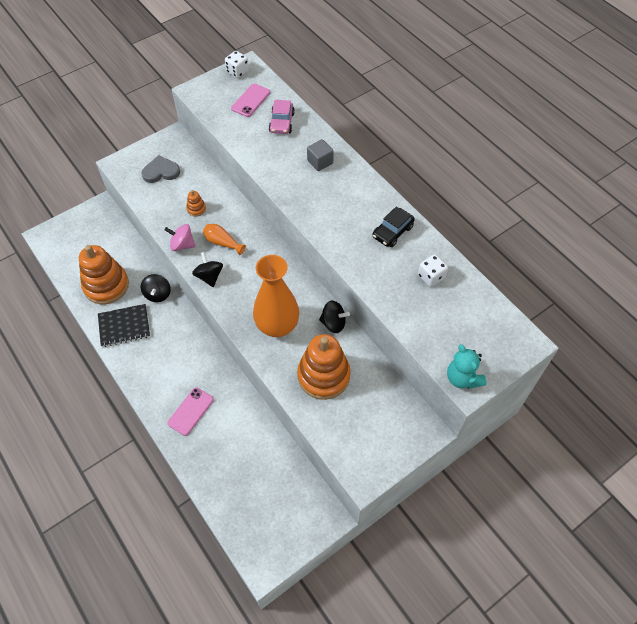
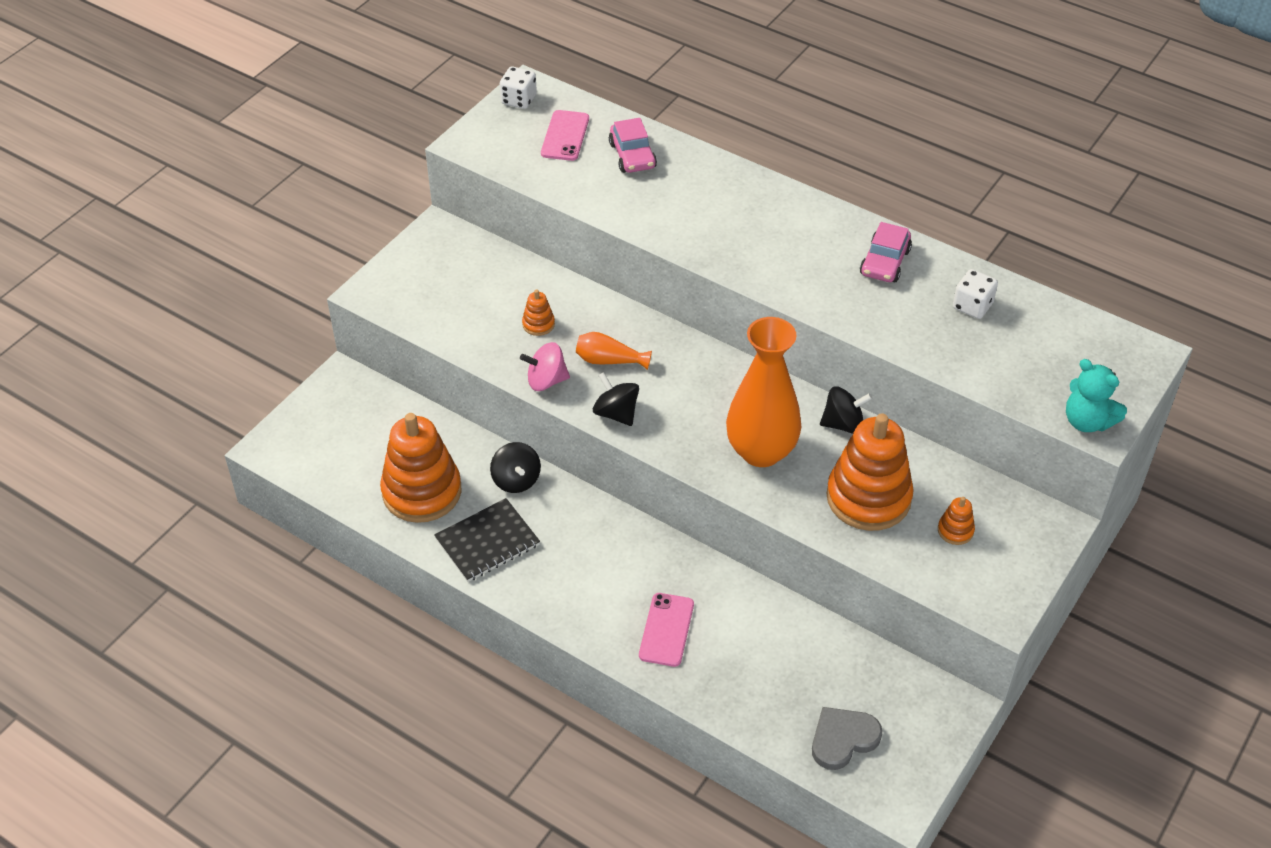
camera: 20 degrees left, 10 degrees down
(161, 171) = (448, 285): grey heart -> grey heart (843, 739)
(320, 162) = (723, 196): grey cube -> none
(364, 414) = (955, 530): none -> orange stacking toy
(392, 232) = (885, 262): black car -> pink car

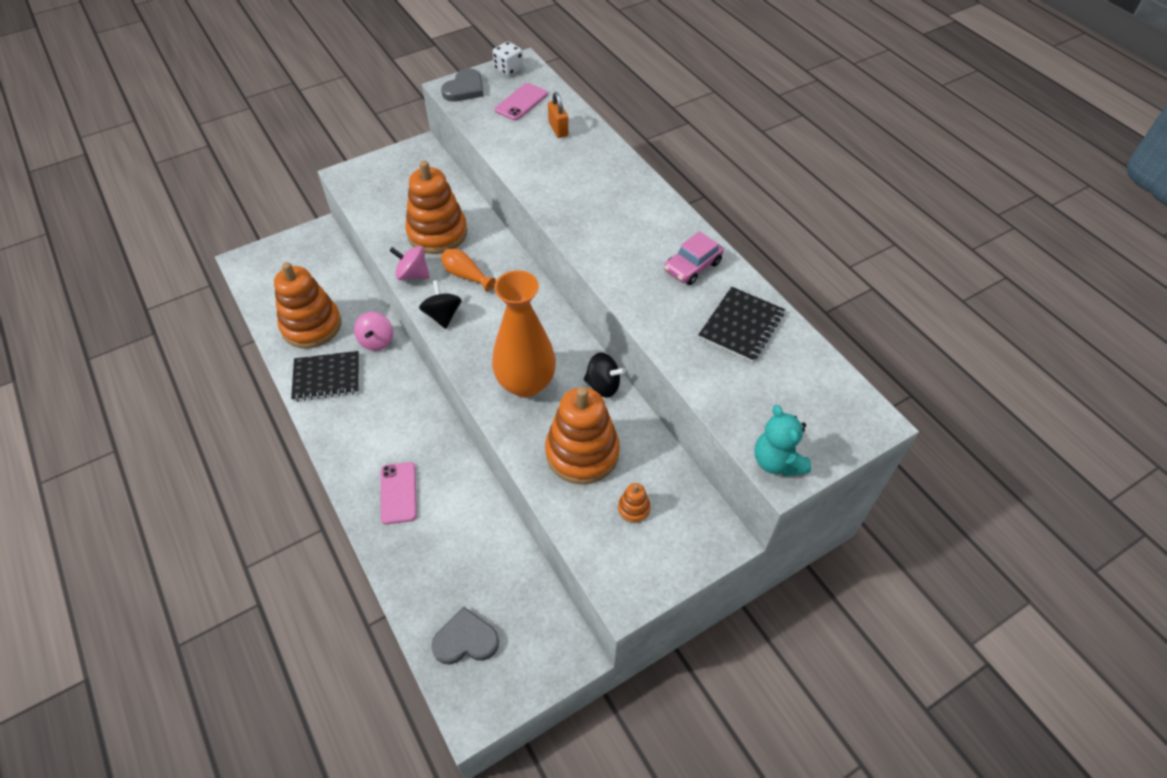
camera: 25 degrees right, 5 degrees up
(484, 139) = (464, 89): none -> grey heart
(516, 480) = (377, 341): black spinning top -> pink spinning top
(538, 324) = (437, 233): orange stacking toy -> orange stacking toy, size x2.38
(632, 155) = (558, 129): pink car -> orange padlock
(666, 630) = (398, 493): pink phone -> pink phone turned 45 degrees counterclockwise
(972, 306) = (741, 326): white dice -> black notebook

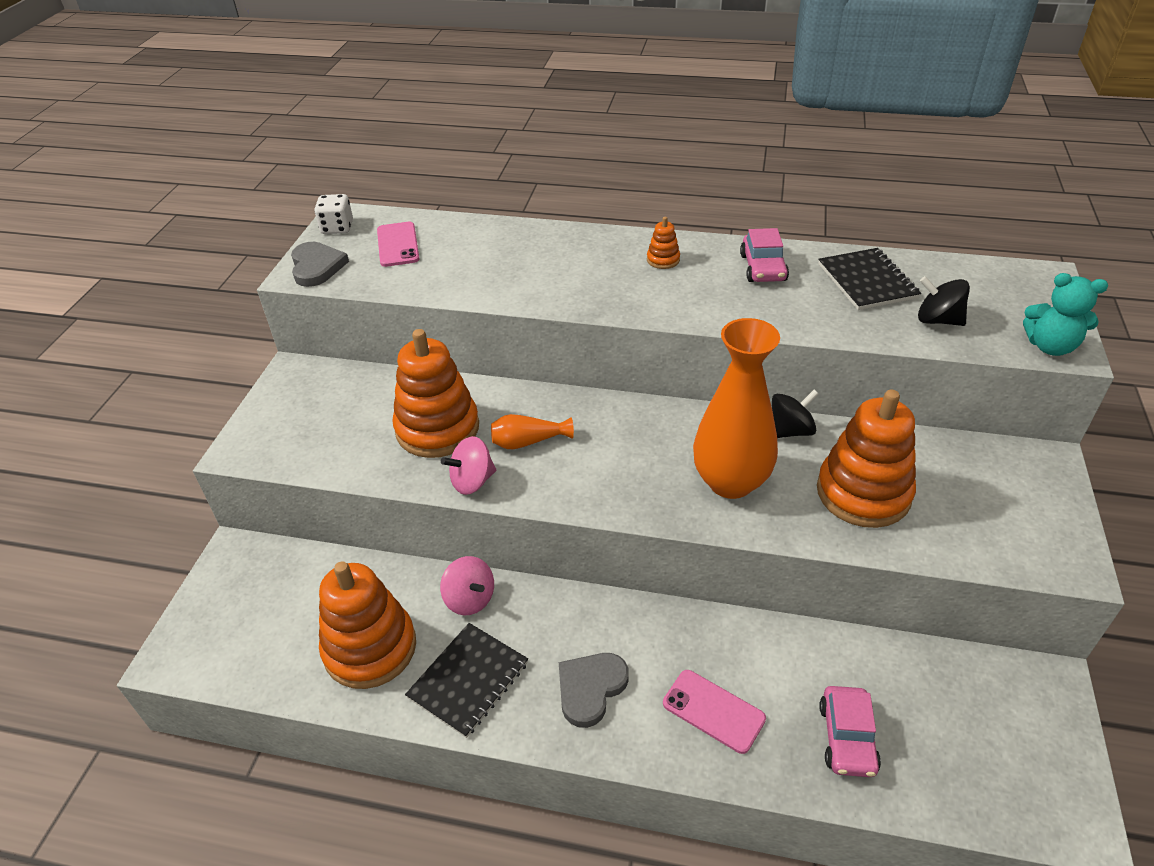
camera: 45 degrees left, 10 degrees down
(434, 566) = (847, 738): none -> pink car
(442, 315) = (563, 491): black spinning top -> black spinning top (937, 320)
(465, 640) = (971, 768): grey heart -> grey heart (590, 688)
(558, 129) = (472, 244): orange padlock -> none
(633, 508) = (966, 497): orange stacking toy -> orange stacking toy (663, 260)

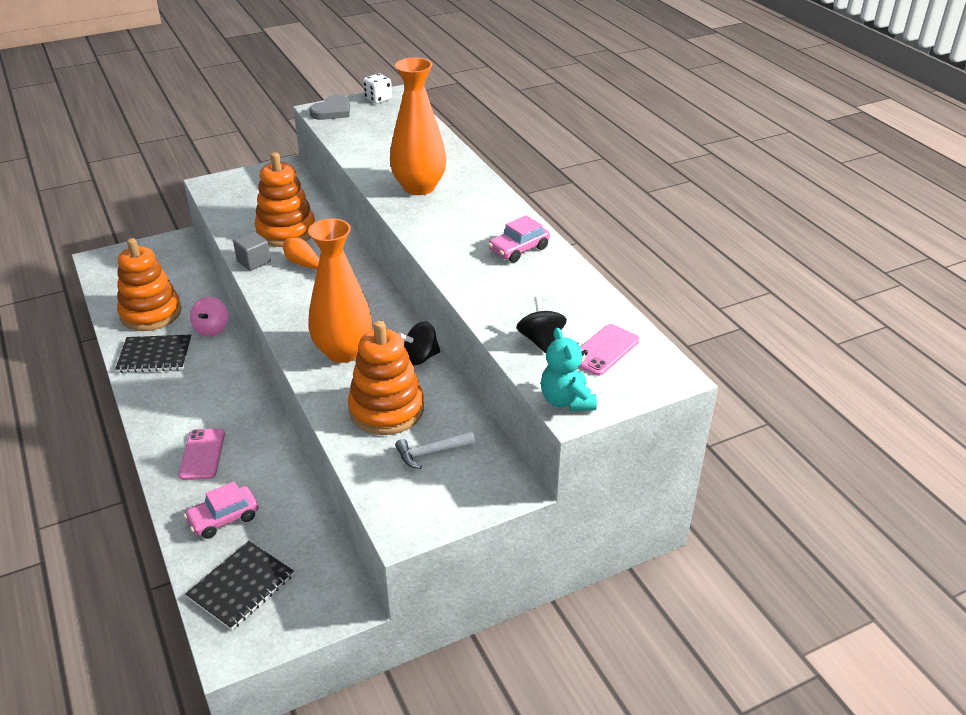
camera: 50 degrees right, 5 degrees down
(398, 245) = (384, 122): pink phone -> pink phone (604, 350)
(472, 481) = (254, 262): pink spinning top -> grey cube
(571, 277) = (419, 187): none -> orange vase
(590, 688) = (182, 400): grey heart -> none
(663, 260) = (480, 210): orange stacking toy -> none
(790, 431) = (420, 357): black spinning top -> black spinning top turned 135 degrees clockwise
(867, 281) = (556, 296): black notebook -> black notebook (241, 586)
(958, 491) = (431, 452): none -> white hammer

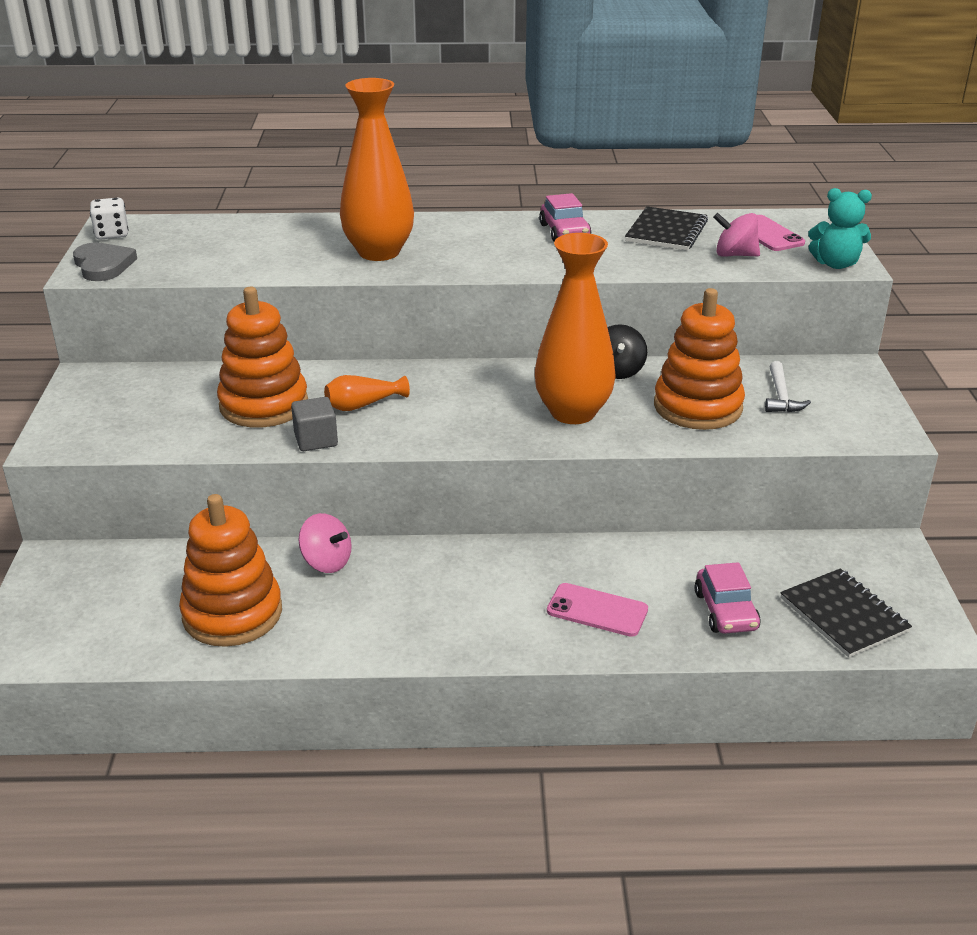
camera: 65 degrees left, 5 degrees down
(155, 355) = (346, 623): black notebook -> black notebook (666, 231)
(540, 340) = (734, 255): black spinning top -> pink spinning top

